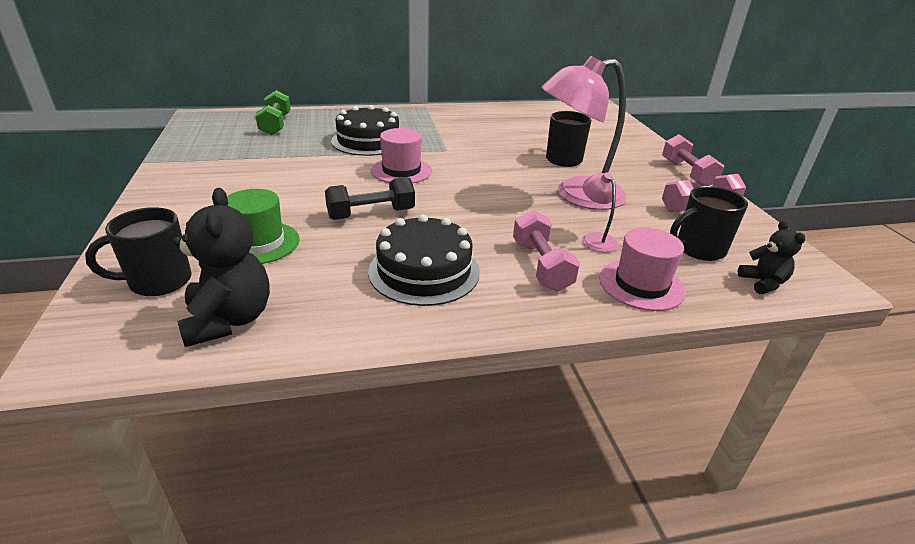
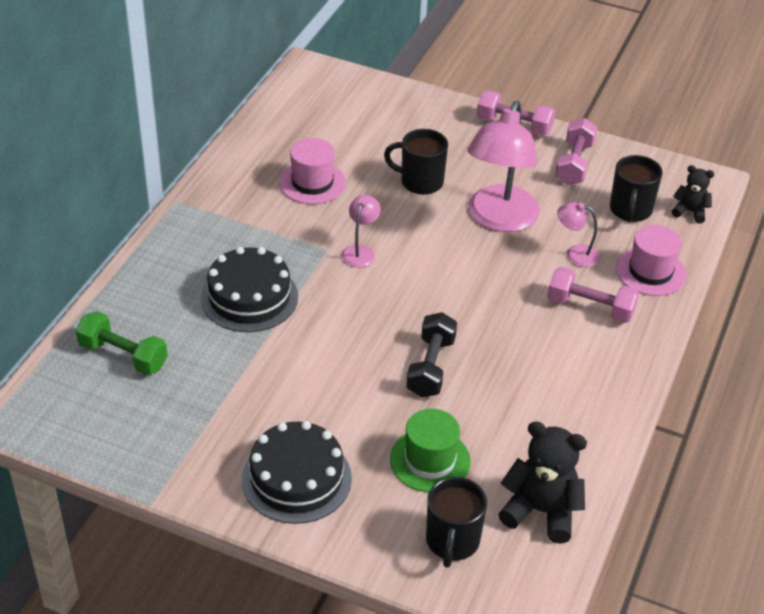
camera: 55 degrees left, 10 degrees up
(401, 171) = (352, 306): pink hat -> pink hat (312, 183)
(424, 271) = (551, 376): black cake -> black cake (296, 478)
(461, 159) = (360, 251): none -> pink lamp

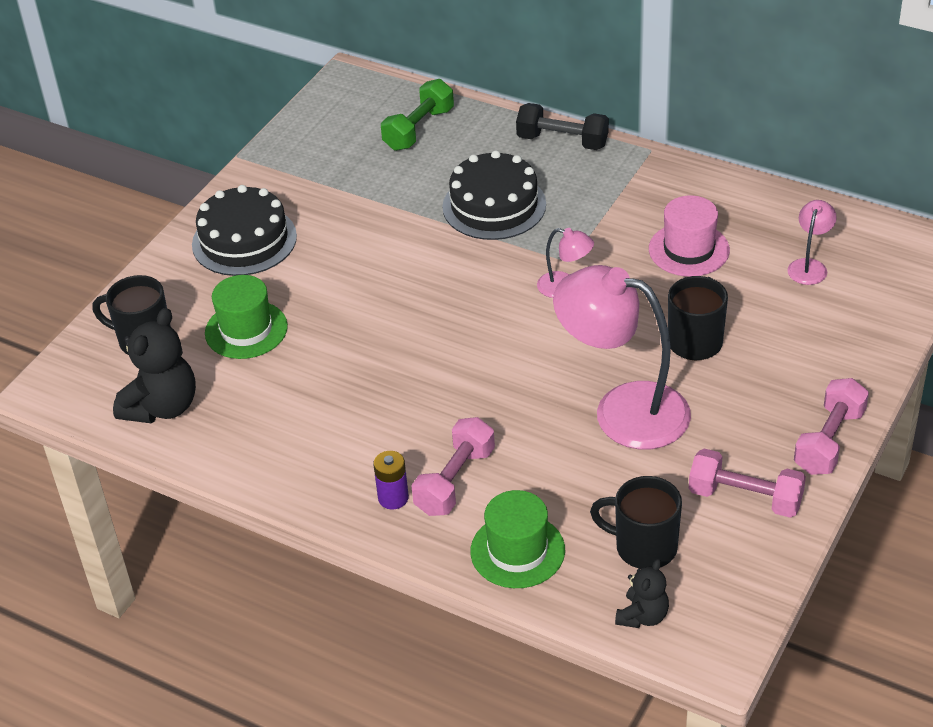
camera: 100 degrees right, 0 degrees up
(430, 367) = (374, 336): black dumbbell -> black dumbbell (562, 141)
(575, 254) = (554, 478): pink lamp -> pink lamp (809, 266)
(616, 342) = (393, 498): none -> purple battery
(650, 271) = (517, 551): pink hat -> green hat

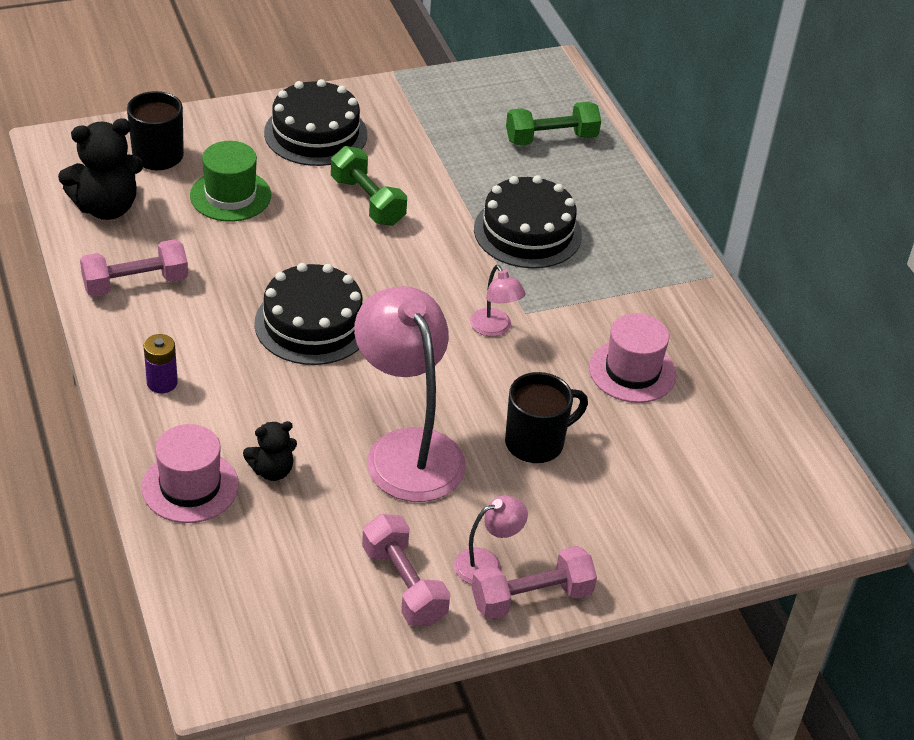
camera: 35 degrees right, 0 degrees up
(353, 262) = (367, 201): none -> green dumbbell
(439, 376) = (312, 324): none -> black cake
(455, 481) = (218, 404): pink dumbbell -> pink dumbbell (135, 283)
(517, 551) = (190, 486): green hat -> pink hat
(562, 141) = (650, 221): black dumbbell -> none
(642, 616) = (207, 604): black teddy bear -> black teddy bear (272, 470)
(644, 547) = (279, 557): black mug -> none
(809, 266) = (714, 456): pink lamp -> pink lamp (487, 563)

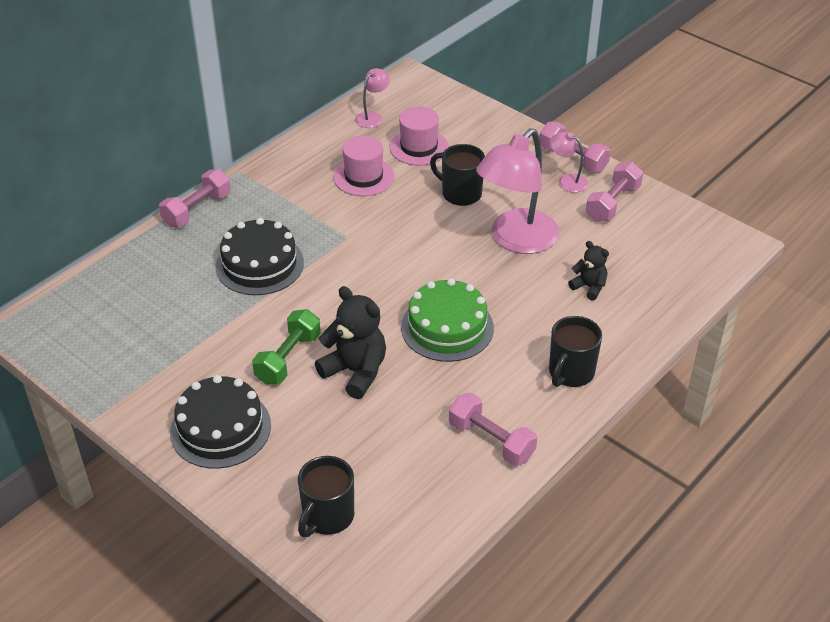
camera: 115 degrees left, 0 degrees up
(106, 207) = (422, 510): black teddy bear -> black teddy bear (355, 372)
(162, 383) = (570, 373): purple battery -> black mug
(190, 486) = (637, 315): pink hat -> pink hat (419, 147)
(230, 195) = (344, 440): green hat -> none
(312, 324) = (447, 327): black cake -> green cake
(494, 329) = (376, 244): pink lamp -> pink lamp (372, 117)
(551, 138) = (130, 292): green dumbbell -> none
(659, 220) = (197, 210): none -> pink dumbbell

